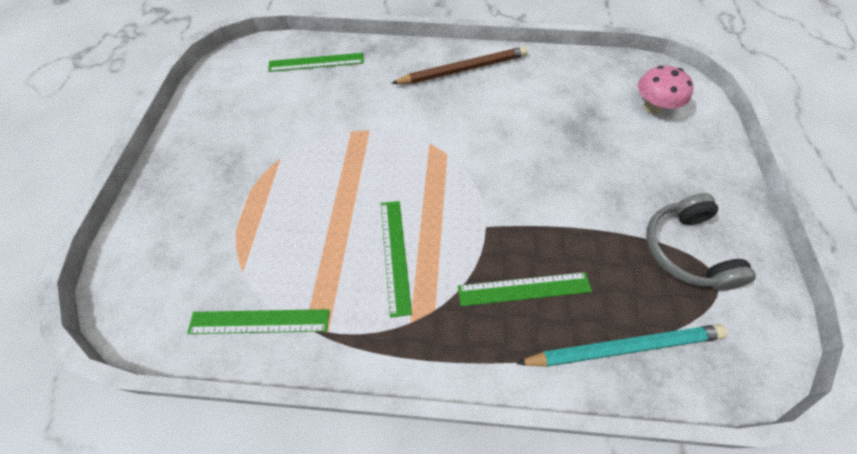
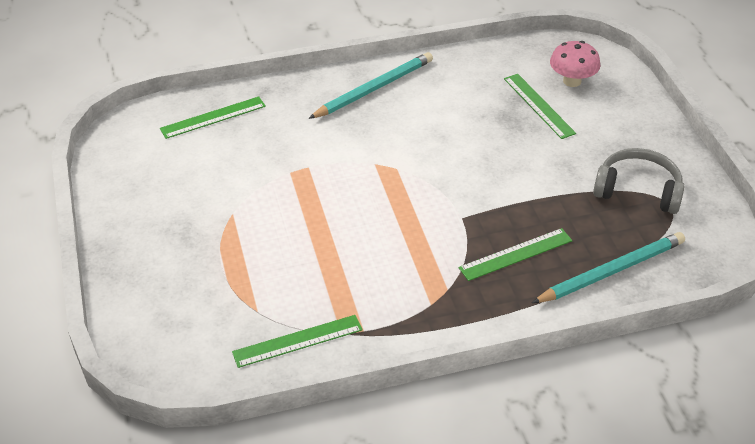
camera: 20 degrees left, 15 degrees down
(394, 255) = (391, 261): green ruler -> green ruler (538, 106)
(463, 69) = (374, 89): brown pencil -> turquoise pencil
(685, 250) = (638, 190): grey headphones -> grey headphones turned 135 degrees clockwise

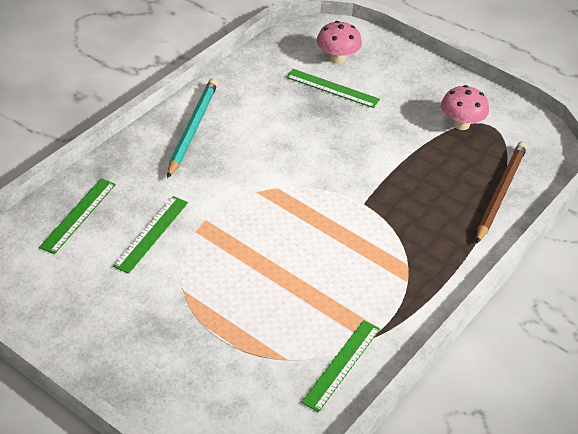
camera: 40 degrees left, 0 degrees up
(515, 254) = (427, 213): green ruler -> green ruler (151, 233)
(611, 271) = (500, 193): turquoise pencil -> brown pencil
(638, 190) = (461, 124): grey headphones -> pink mushroom

